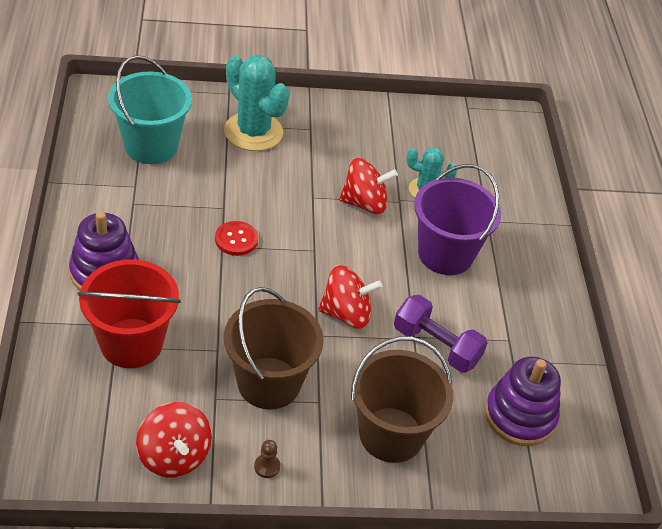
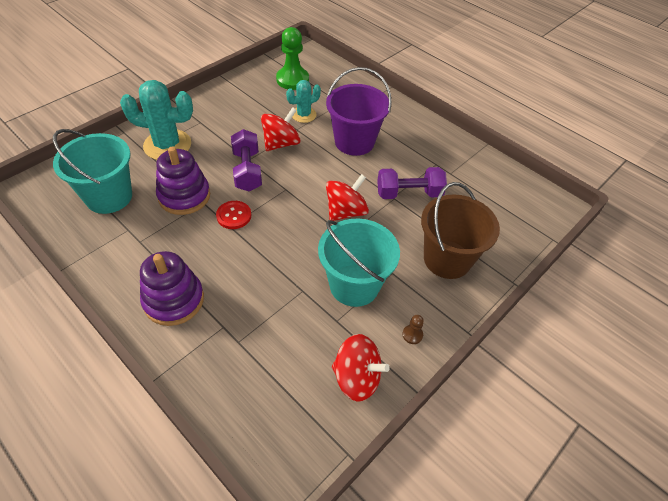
camera: 40 degrees left, 5 degrees up
(131, 343) = (246, 331): red bucket -> none
(269, 383) = (354, 285): brown bucket -> turquoise bucket
(299, 207) = (247, 170): none -> purple dumbbell
(461, 145) = (292, 80): none -> green pawn
(520, 416) = (487, 198): purple stacking toy -> purple stacking toy (184, 196)

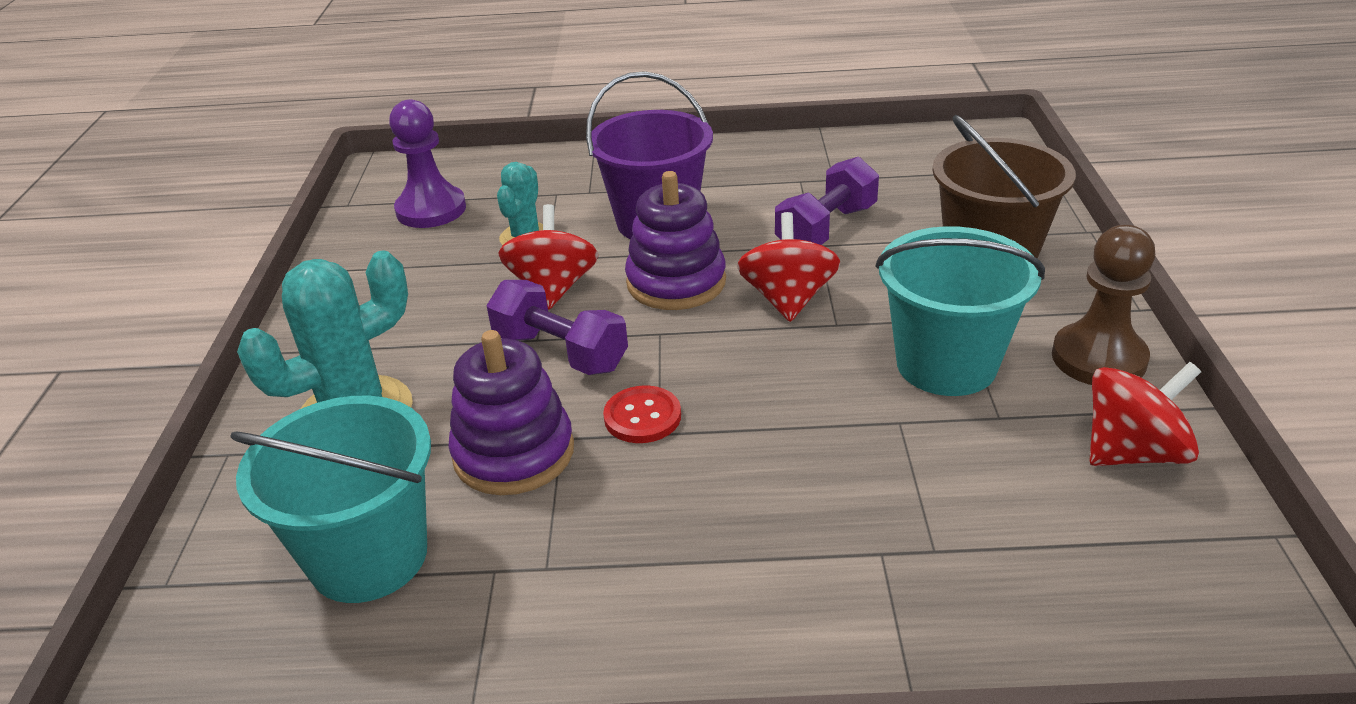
camera: 40 degrees left, 15 degrees down
(174, 300) = (750, 589): purple stacking toy -> purple stacking toy (676, 282)
(292, 80) = (431, 210): green pawn -> purple pawn
(412, 335) = (1098, 358): brown pawn -> brown pawn, size x2.37

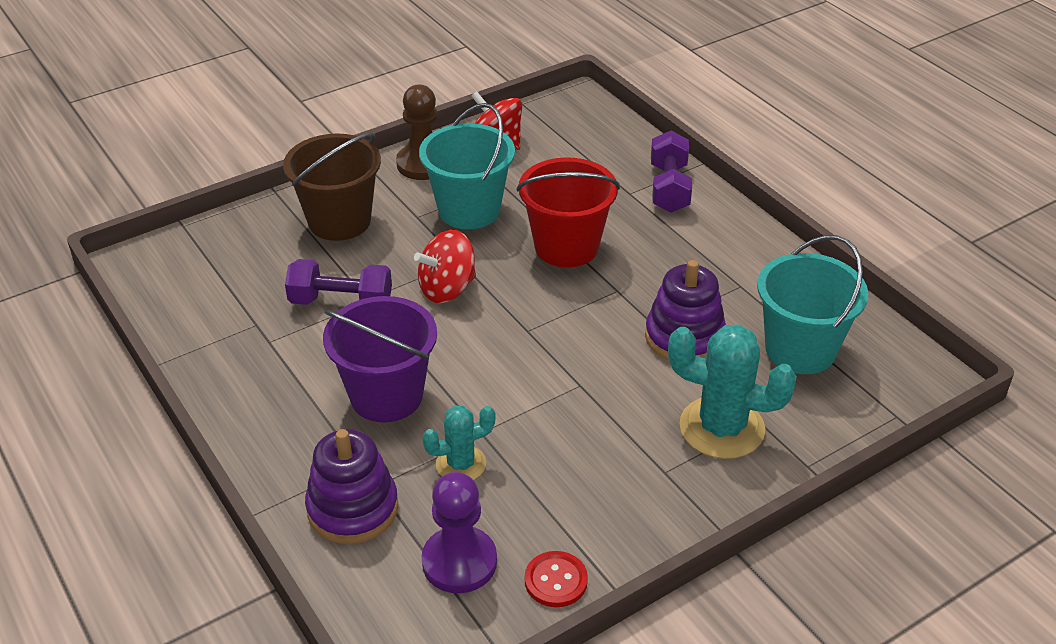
camera: 125 degrees left, 5 degrees up
(553, 288) = (518, 407): red spinning top -> none
(560, 352) = (584, 366): purple dumbbell -> purple dumbbell (669, 188)
(642, 417) = (610, 302): red button -> red button (556, 580)
(676, 282) = (464, 348): purple stacking toy -> purple stacking toy (353, 508)
(791, 423) = (566, 247): none -> red bucket

